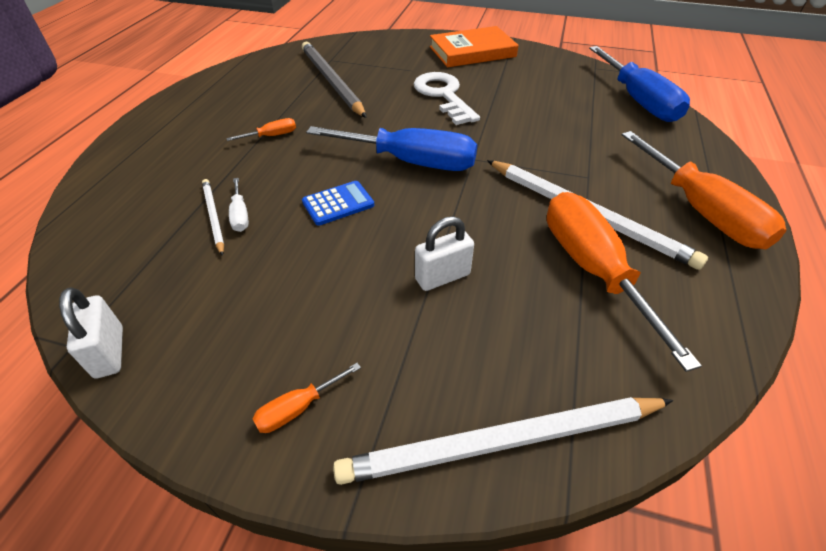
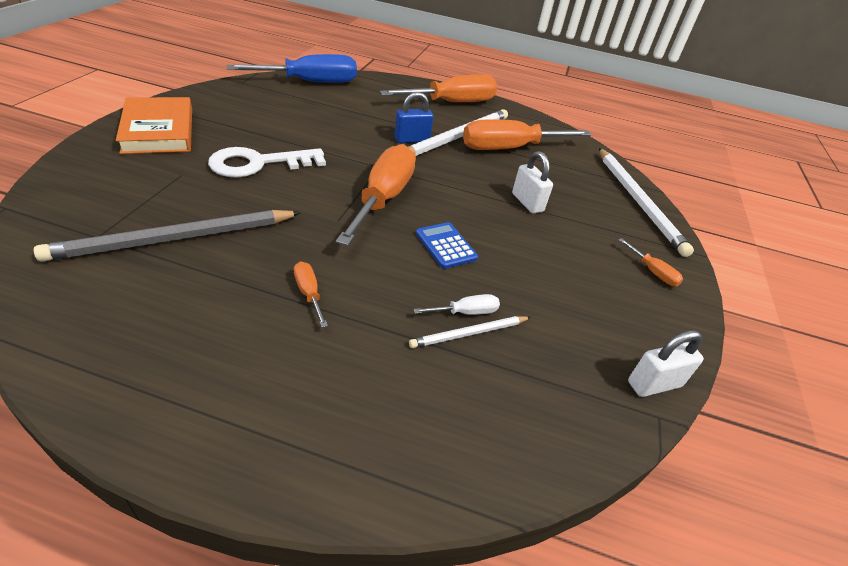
camera: 95 degrees left, 5 degrees down
(411, 162) = (383, 198): blue screwdriver -> orange screwdriver
(550, 176) = (412, 140): none -> blue padlock

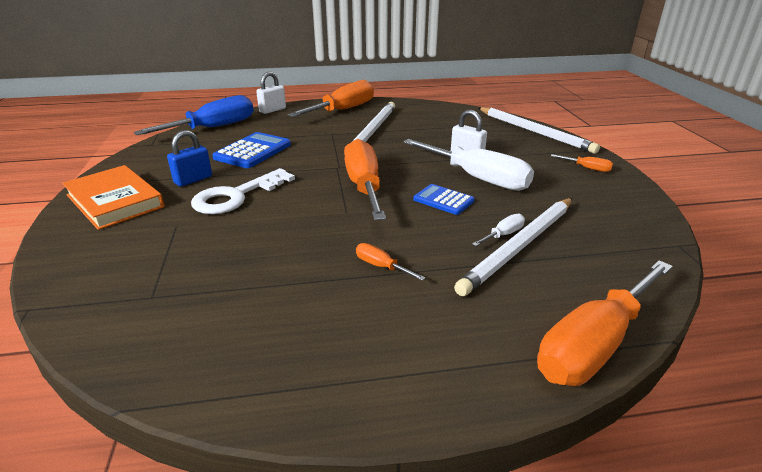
camera: 20 degrees left, 10 degrees down
(175, 239) = (227, 272): grey pencil -> none
(320, 120) = (253, 151): none -> blue calculator
(412, 140) = (341, 142): blue padlock -> blue padlock (193, 180)
(469, 334) = (520, 246): white pencil -> white pencil, size x1.96
(509, 148) = (417, 126): orange screwdriver -> orange screwdriver (594, 344)
(509, 235) = (477, 178): none -> white screwdriver
(654, 384) = (657, 229): white padlock -> white padlock (272, 110)

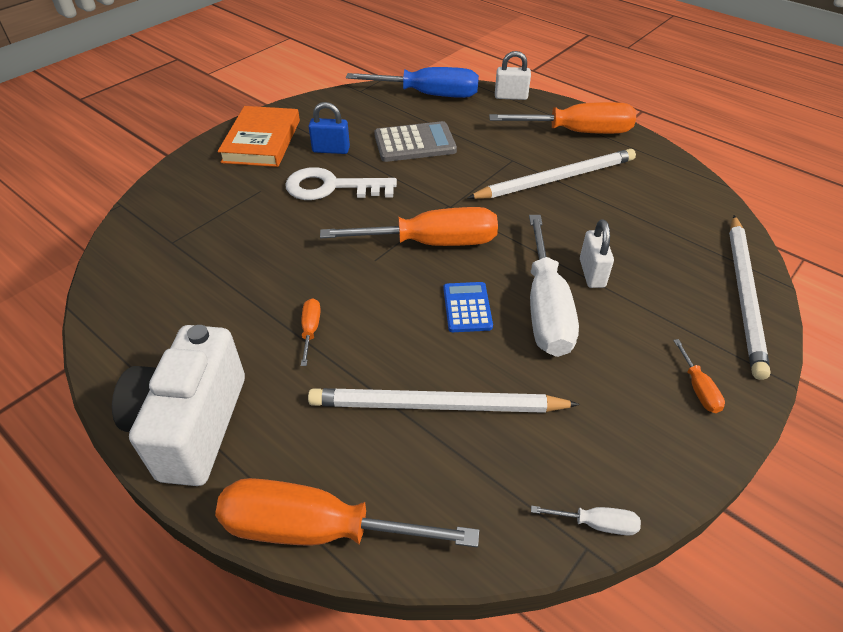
camera: 50 degrees right, 15 degrees up
(253, 151) = (415, 143): blue calculator -> grey calculator
(364, 186) = (432, 243): orange screwdriver -> orange screwdriver turned 45 degrees clockwise
(416, 374) = (192, 425): none -> white camera
(503, 235) = (446, 383): white screwdriver -> white screwdriver (596, 524)

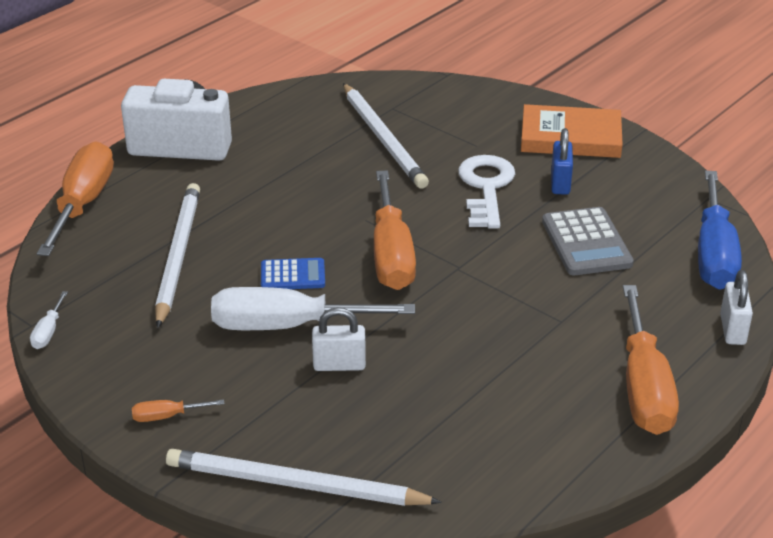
camera: 90 degrees right, 10 degrees down
(310, 330) = (272, 188): orange screwdriver -> none
(556, 179) = (522, 355): white pencil -> white pencil (383, 139)

